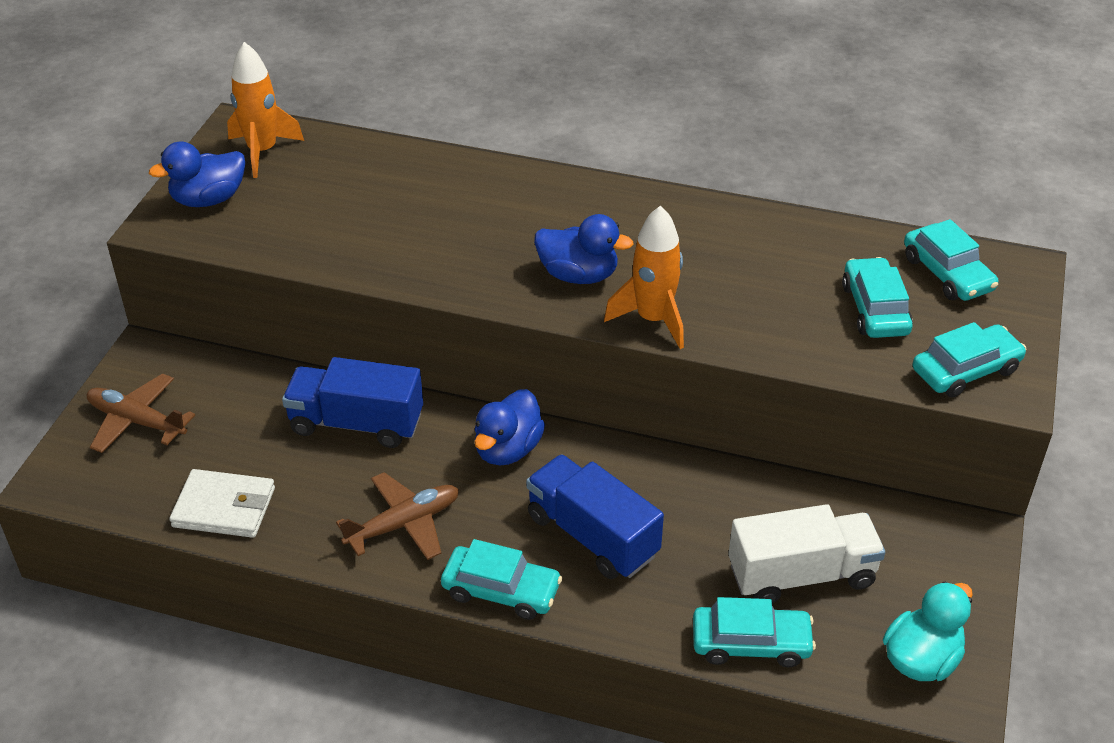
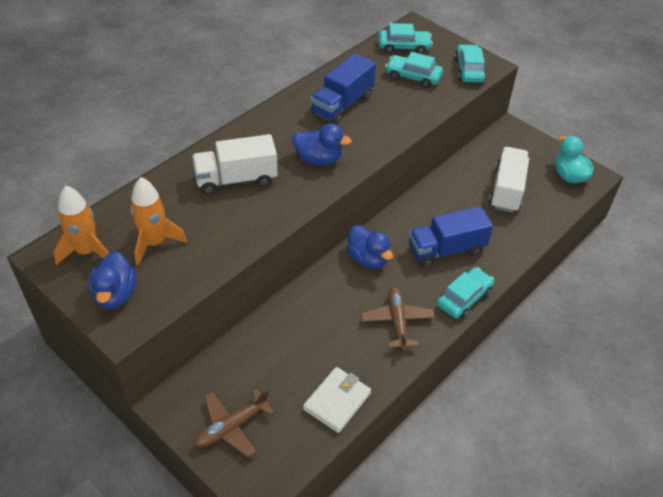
camera: 65 degrees left, 5 degrees up
(356, 423) = (307, 315): blue truck -> blue truck (342, 104)
(474, 215) = (236, 179): none -> white truck
(578, 275) = (318, 159): blue duck -> blue duck turned 60 degrees clockwise
(653, 319) = (372, 147): orange rocket -> orange rocket (155, 243)
(751, 643) = (538, 223): turquoise car -> none

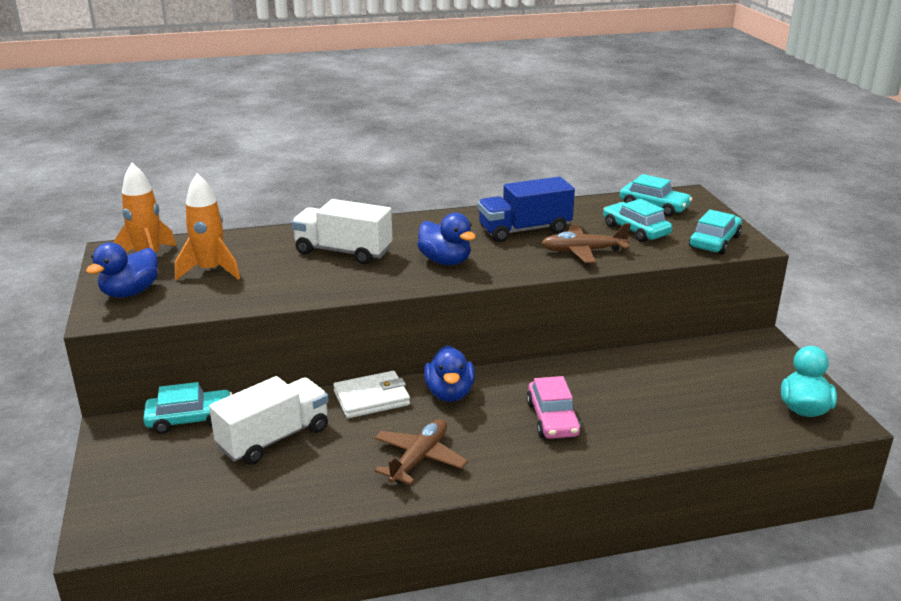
camera: 35 degrees right, 20 degrees down
(231, 427) = (144, 472): brown plane -> brown plane (583, 251)
(337, 401) = (270, 499): white wallet -> white wallet (371, 398)
(446, 250) = (552, 419): blue truck -> pink car
(464, 298) = (525, 470): turquoise car -> turquoise car (190, 419)
(507, 190) = (695, 393): white truck -> white truck (274, 438)

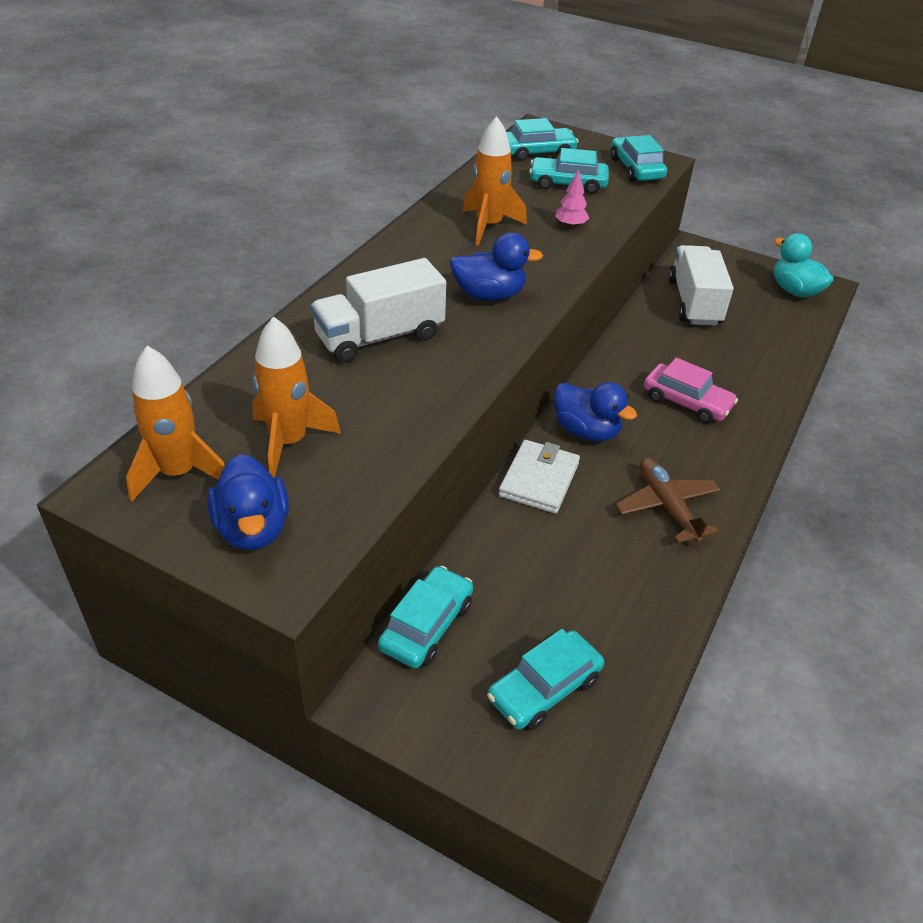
camera: 50 degrees left, 15 degrees up
(185, 483) = (544, 688): none -> turquoise car
(274, 438) = (534, 580): white truck -> white truck (694, 302)
(524, 230) = (489, 226): blue truck -> orange rocket
(583, 251) = (570, 225): brown plane -> pink tree

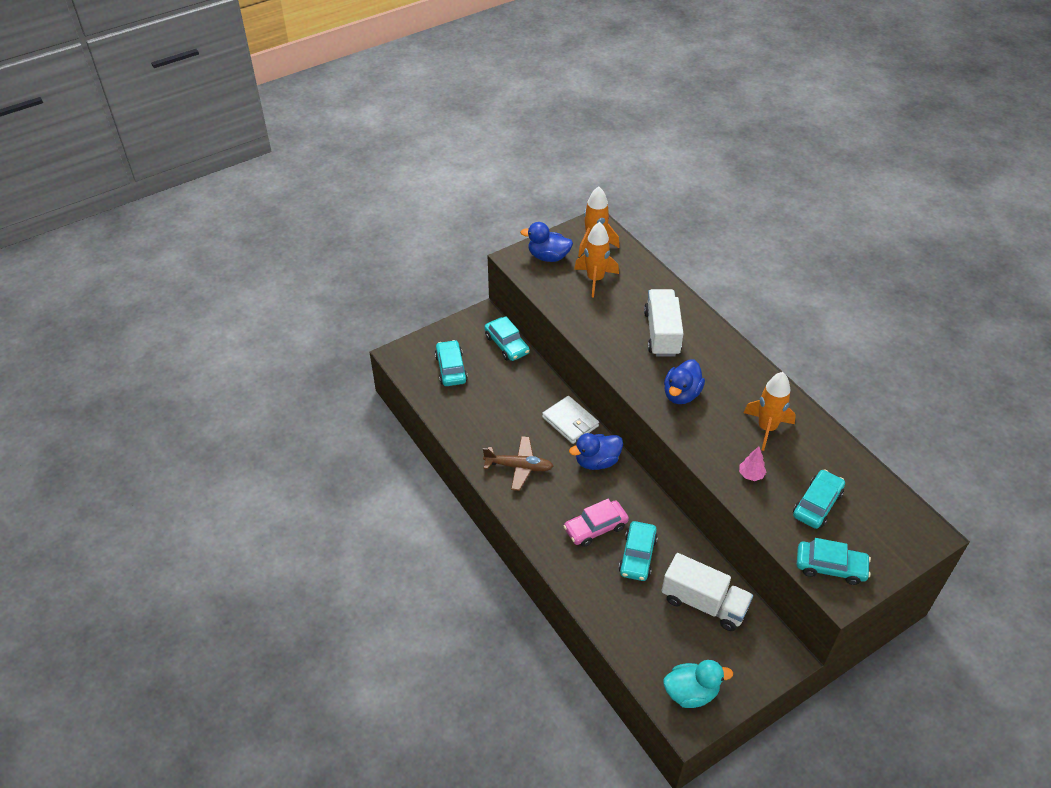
camera: 120 degrees right, 5 degrees up
(537, 152) = (881, 510): turquoise car -> turquoise car (637, 556)

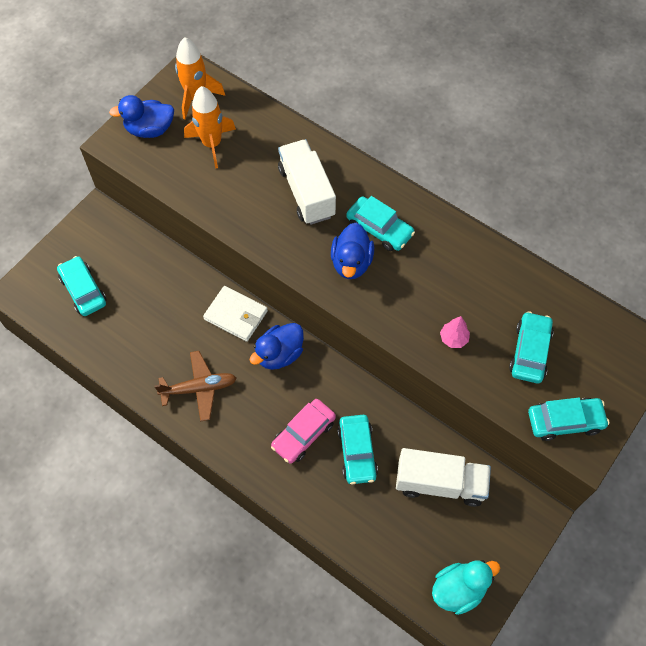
camera: 20 degrees left, 15 degrees up
(507, 344) = (135, 241): turquoise car -> turquoise car (379, 229)
(766, 428) = (452, 276): orange rocket -> none

